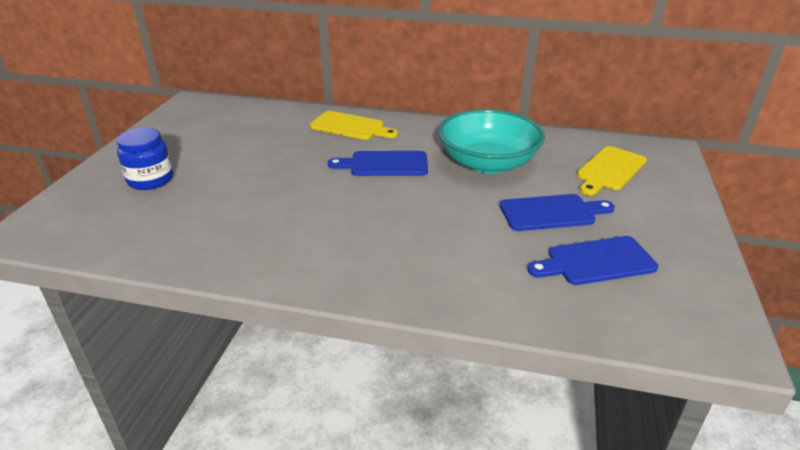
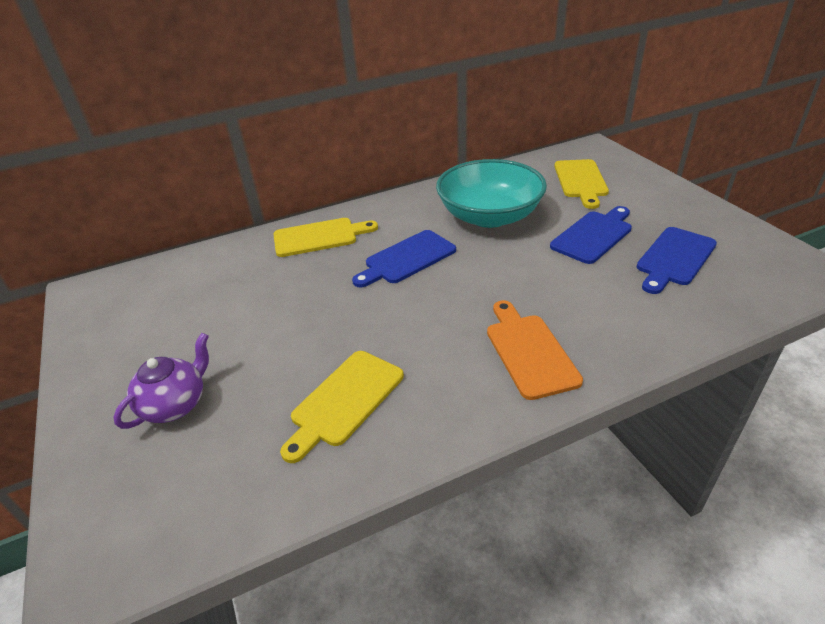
camera: 35 degrees left, 5 degrees up
(150, 180) = (175, 404): blue jar -> purple teapot
(227, 224) = (344, 401): none -> yellow cutting board
(373, 259) = (529, 351): none -> orange cutting board

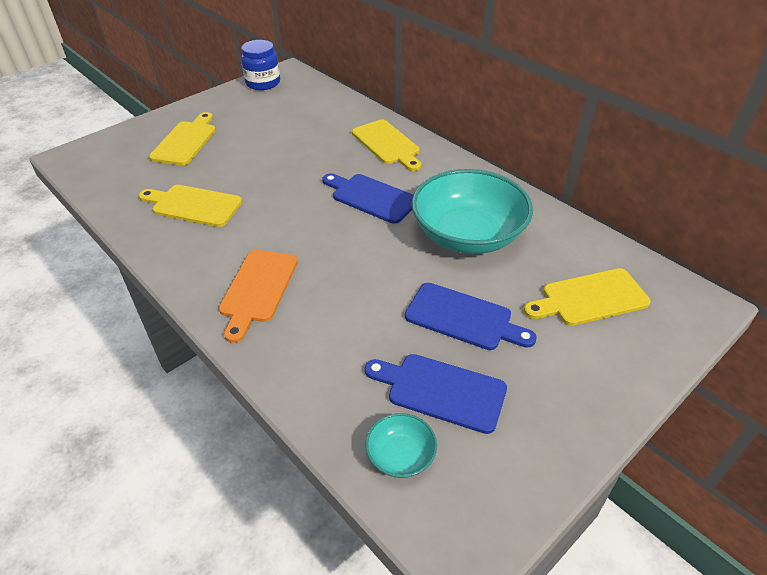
camera: 70 degrees right, 5 degrees up
(89, 315) = (263, 83): none -> blue jar
(175, 404) = (185, 141): purple teapot -> yellow cutting board
(529, 351) = (258, 289): orange cutting board -> orange cutting board turned 135 degrees clockwise
(743, 287) = (400, 456): none -> turquoise bowl

